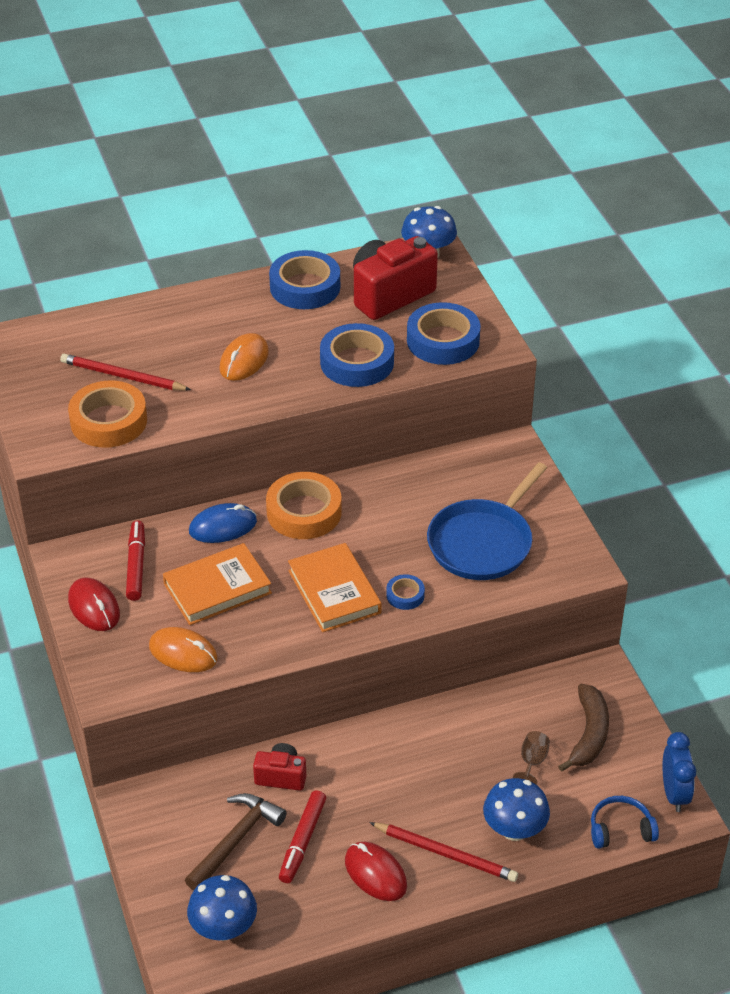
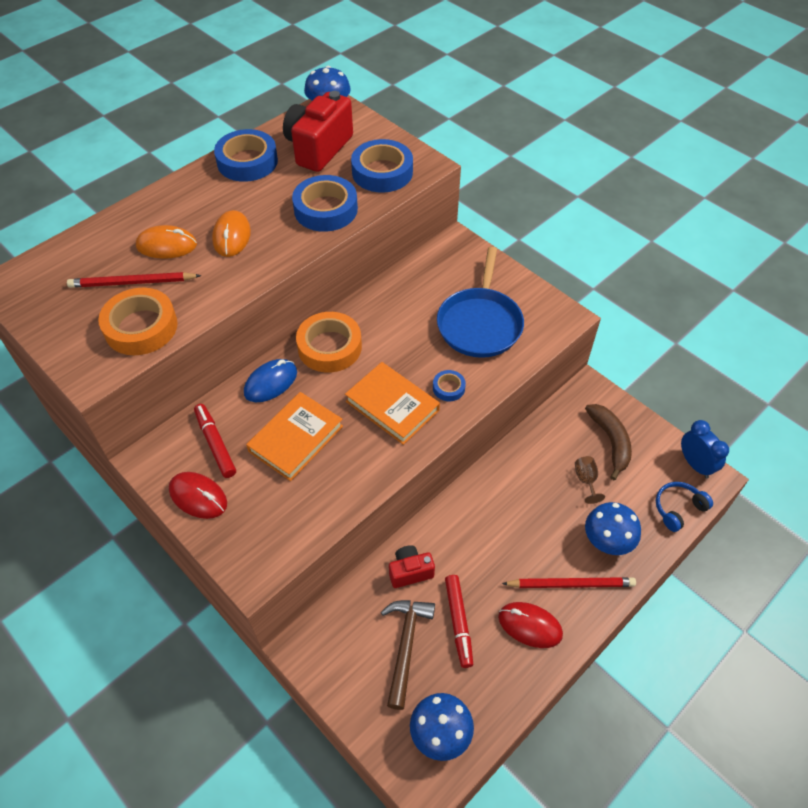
camera: 25 degrees left, 10 degrees up
(183, 653) = (299, 509): orange mouse -> orange mouse (167, 245)

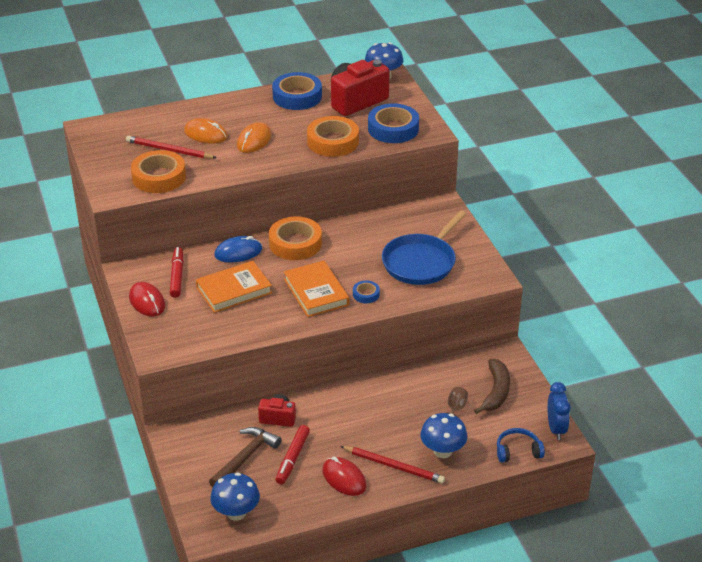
camera: 25 degrees right, 15 degrees down
(325, 209) = (333, 142): blue tape -> orange tape

